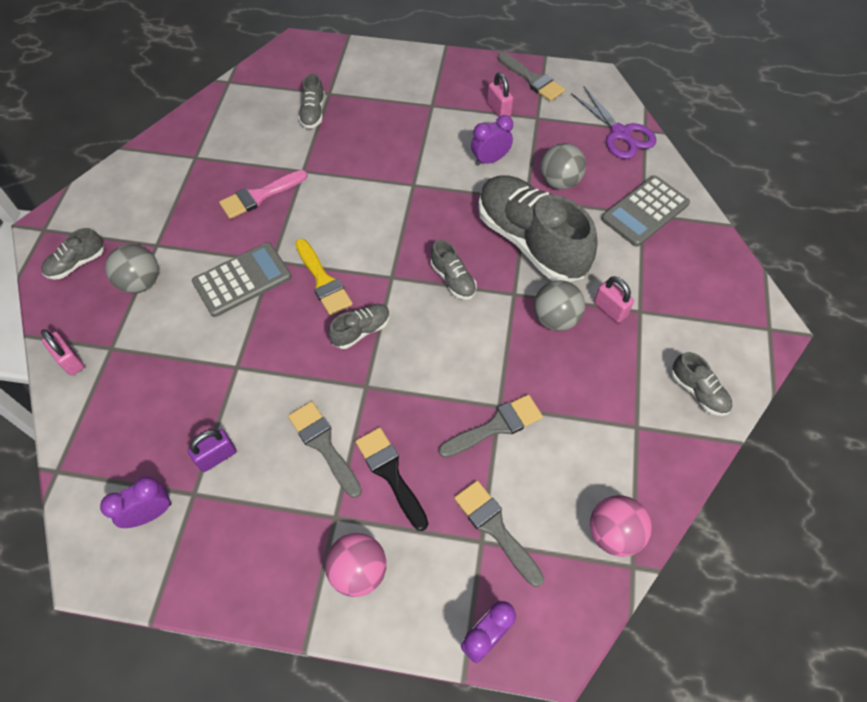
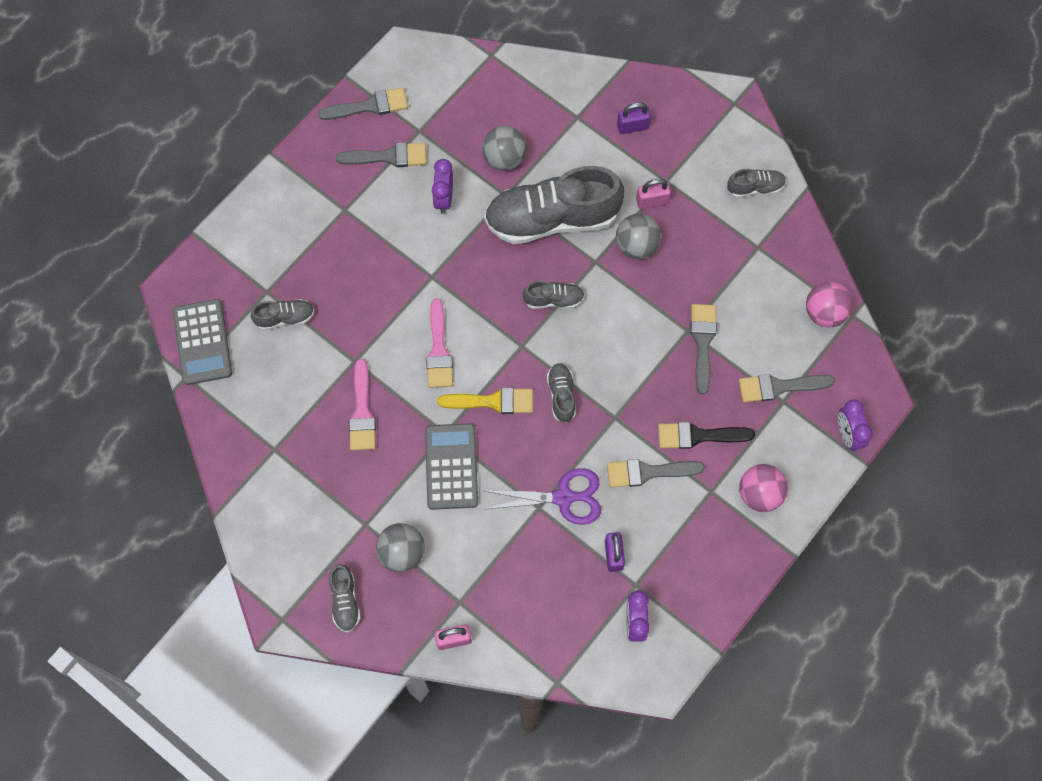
camera: 60 degrees left, 10 degrees up
(313, 113) = (285, 318): grey shoe -> grey shoe turned 45 degrees counterclockwise
(348, 220) = (439, 350): none -> pink brush
(498, 109) = (388, 156): pink padlock -> grey brush
(620, 133) = (482, 76): purple scissors -> purple scissors (563, 497)
(645, 211) = (576, 114): grey calculator -> grey calculator (202, 342)
(670, 258) = (632, 126): none -> purple padlock

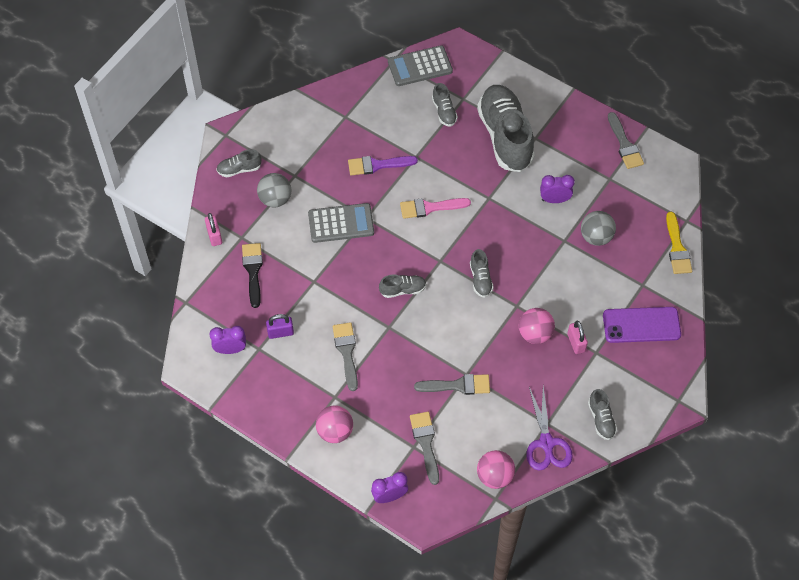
camera: 85 degrees right, 10 degrees down
(362, 412) = (377, 165): pink brush -> purple brush
(388, 156) = (584, 161): grey brush -> none
(493, 401) = (393, 245): yellow brush -> yellow brush (677, 248)
(552, 219) = (549, 273): grey shoe -> grey shoe (505, 136)
(563, 497) = (322, 297): purple scissors -> purple scissors (546, 443)
(632, 126) = (641, 325): purple padlock -> purple phone
(636, 245) = (535, 334): grey ball -> pink ball
(698, 436) = (379, 386): black brush -> black brush (253, 271)

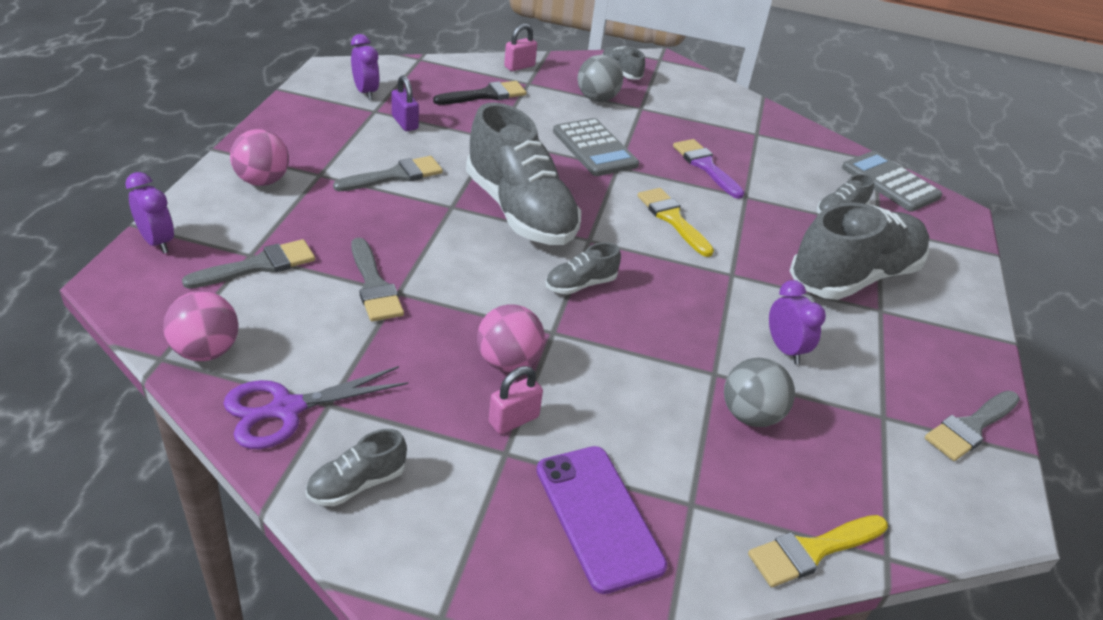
camera: 65 degrees right, 20 degrees down
(403, 290) = (520, 211): grey shoe -> grey shoe, size x2.28
(430, 208) = (672, 219): pink brush -> yellow brush

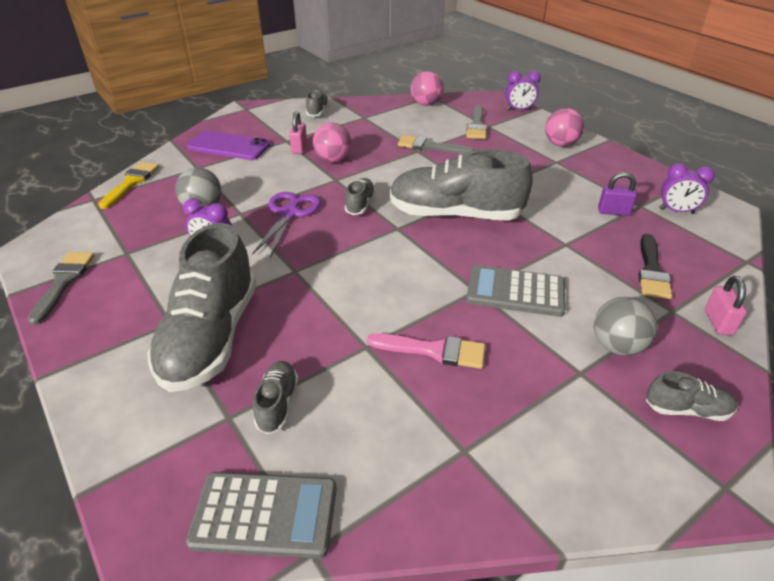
camera: 135 degrees right, 0 degrees up
(286, 409) = (372, 109): purple scissors -> purple scissors (289, 214)
(395, 175) = (537, 185): grey brush -> none
(672, 219) = (380, 279): yellow brush -> none
(705, 166) = (434, 350): purple brush -> pink brush

